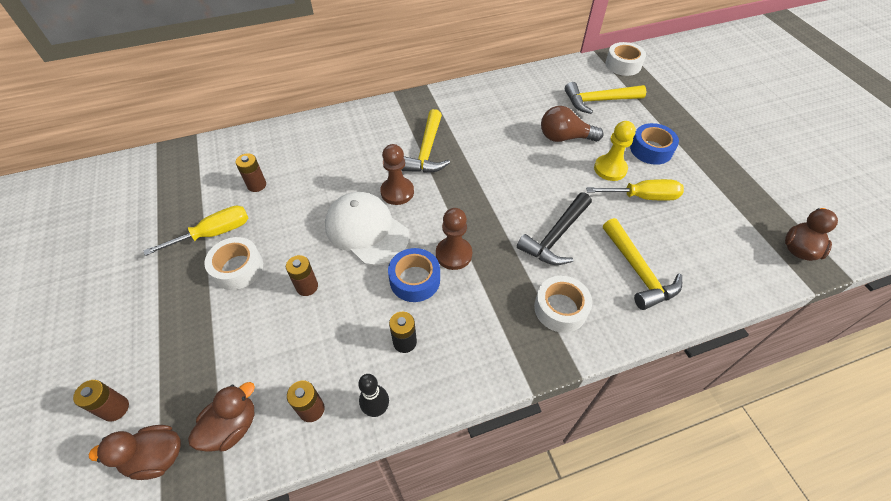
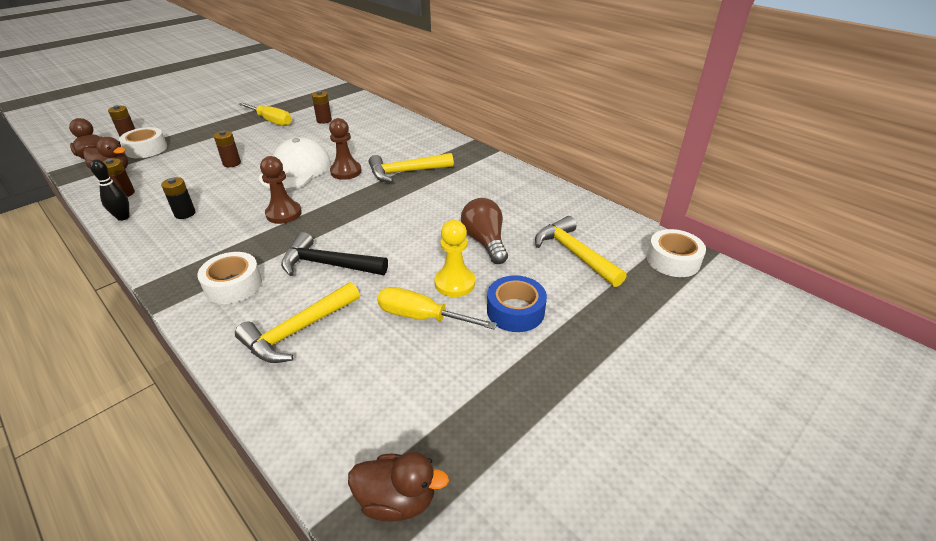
camera: 65 degrees right, 15 degrees down
(238, 268) = (242, 137): white tape -> white tape (146, 149)
(415, 280) = (249, 203): blue tape -> none
(643, 197) = (421, 317): yellow screwdriver -> yellow screwdriver turned 135 degrees clockwise

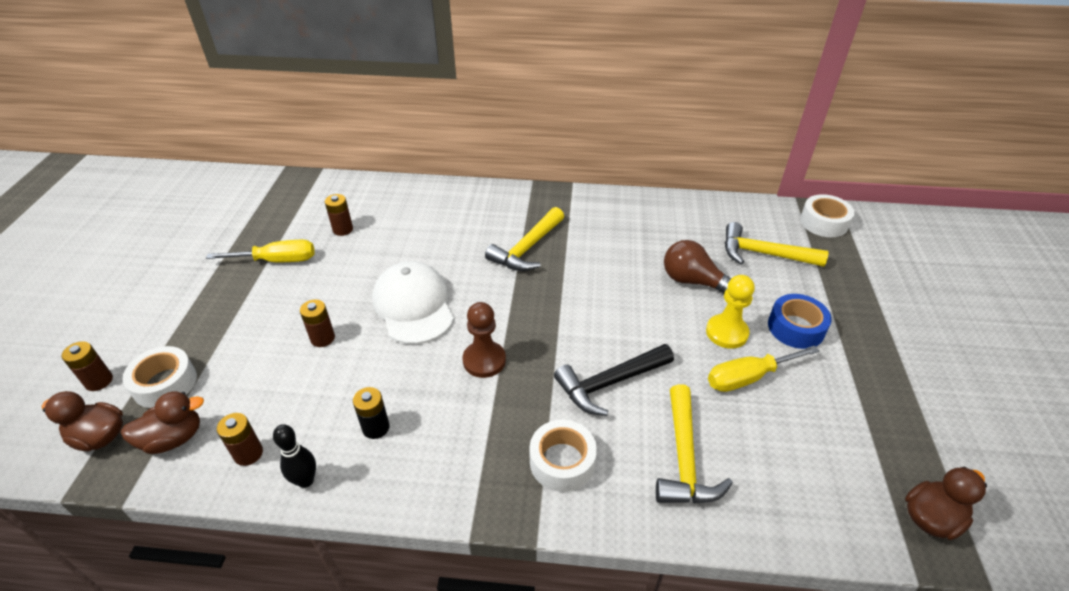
camera: 40 degrees left, 5 degrees up
(346, 171) = (469, 279): brown pawn -> none

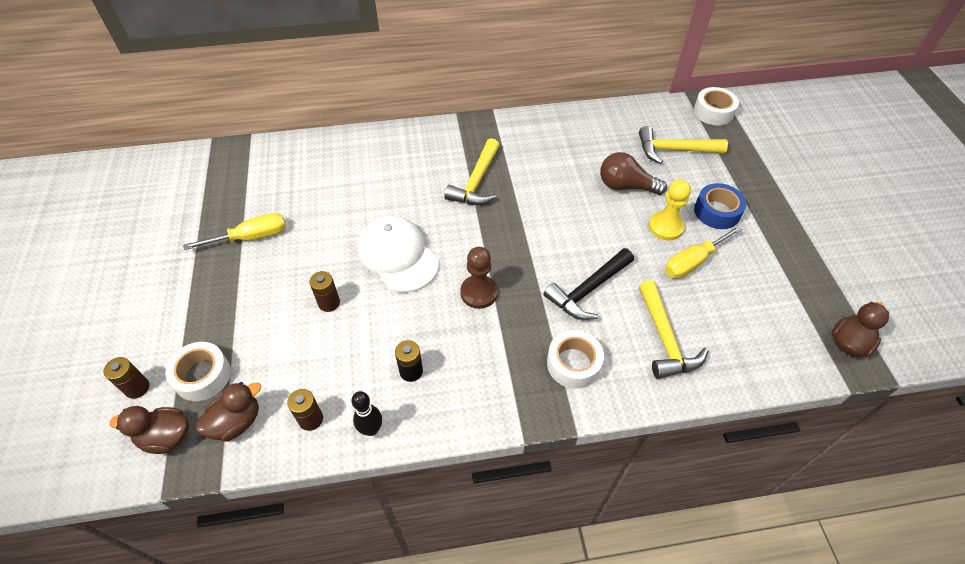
camera: 15 degrees left, 10 degrees up
(343, 229) = (300, 194): brown battery -> none

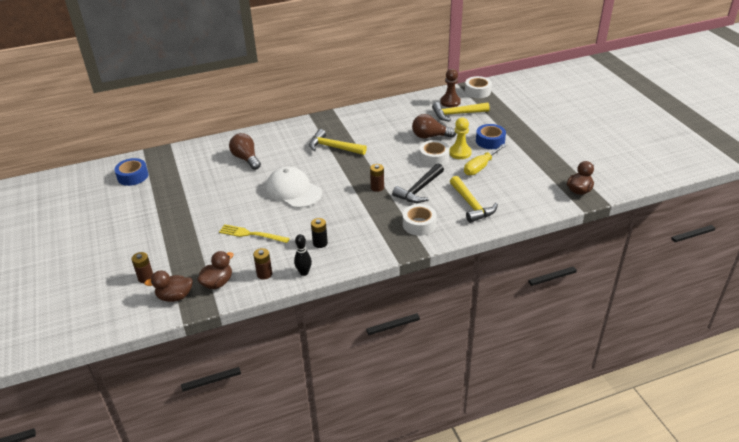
camera: 10 degrees left, 15 degrees down
(182, 185) = (133, 176): none -> blue tape
(202, 376) = (186, 266): white tape -> white tape (434, 158)
(251, 237) = (192, 196): yellow screwdriver -> none
(314, 331) = (251, 234): none -> yellow fork
(329, 303) = (256, 220): brown battery -> brown battery (377, 187)
(346, 181) = (246, 159): none -> brown light bulb
(476, 182) = (333, 147): yellow hammer -> yellow hammer turned 105 degrees clockwise
(479, 293) = (351, 201): brown pawn -> brown pawn (450, 102)

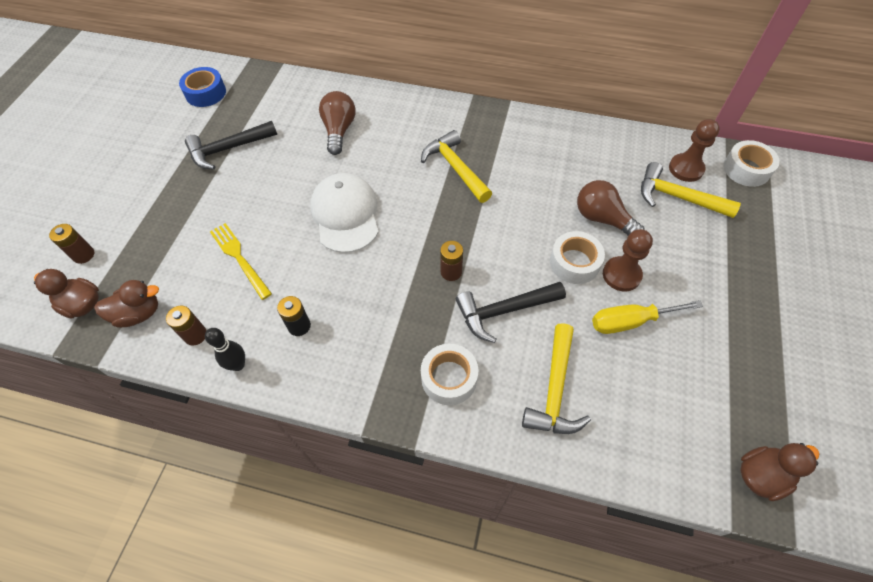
camera: 35 degrees right, 20 degrees up
(183, 194) = (228, 149): none -> black hammer
(460, 153) = (621, 275): yellow pawn -> brown pawn
(490, 141) = (688, 278): blue tape -> none

